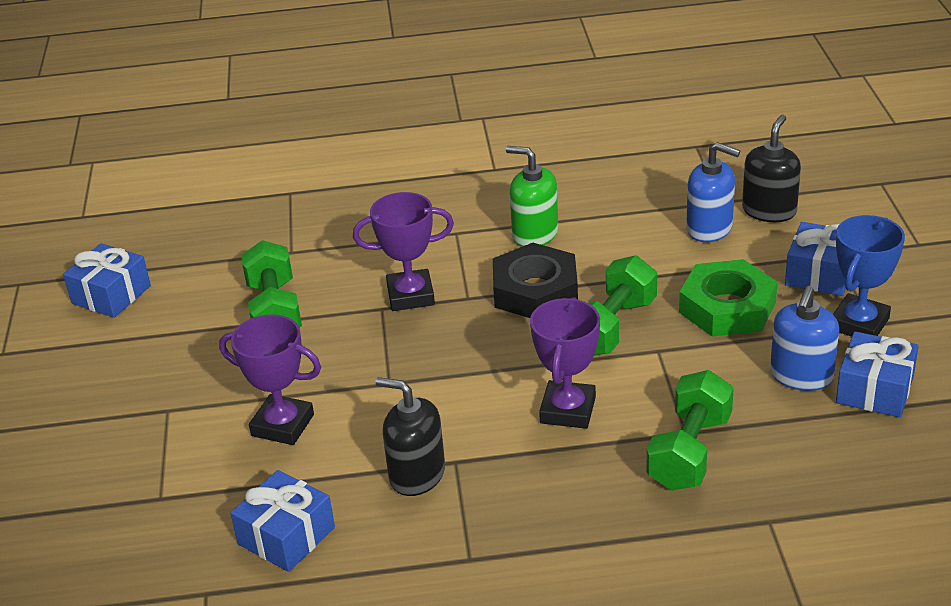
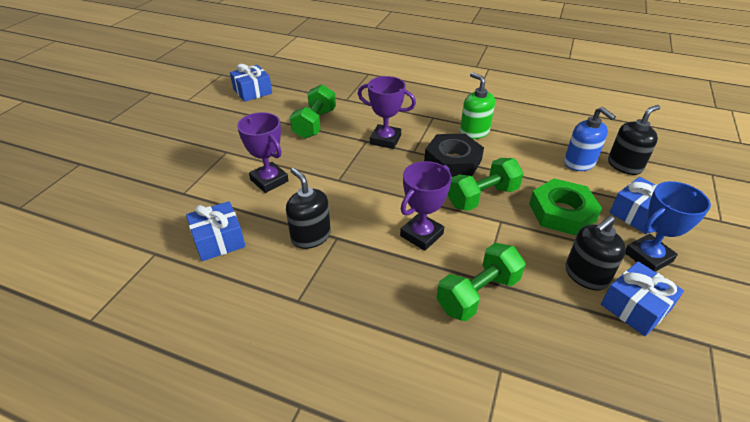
camera: 25 degrees right, 5 degrees up
(801, 376) = (586, 275): blue soap dispenser -> black soap dispenser

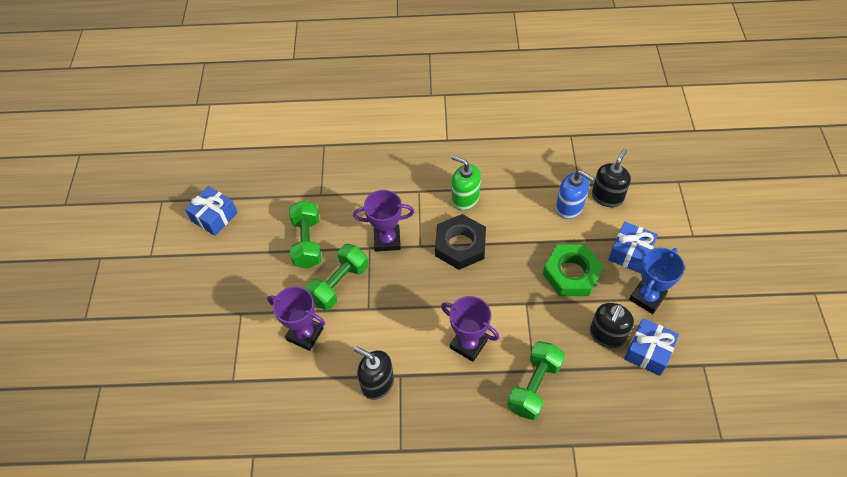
camera: 20 degrees left, 15 degrees up
(219, 240) = (300, 419): blue gift -> none
(421, 235) = (468, 344): purple trophy -> purple trophy turned 75 degrees counterclockwise
(482, 197) = (502, 281): green dumbbell -> green dumbbell (339, 284)

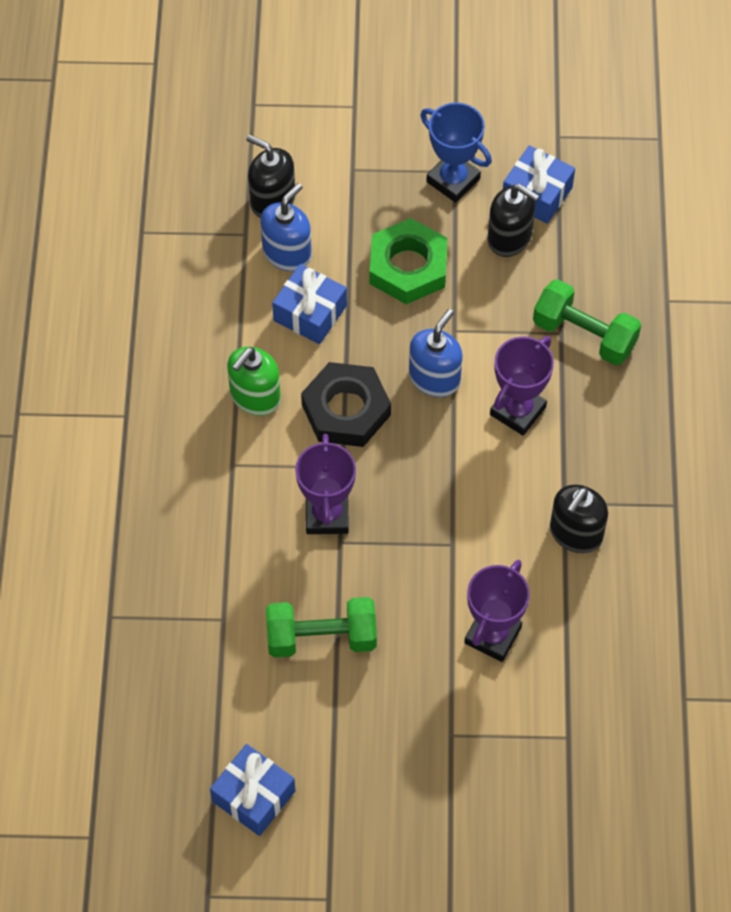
camera: 90 degrees left, 5 degrees up
(339, 284) = (406, 587): green dumbbell -> none
(488, 293) = (434, 378): none -> blue soap dispenser
(630, 253) = (378, 188): blue gift -> blue gift (310, 313)

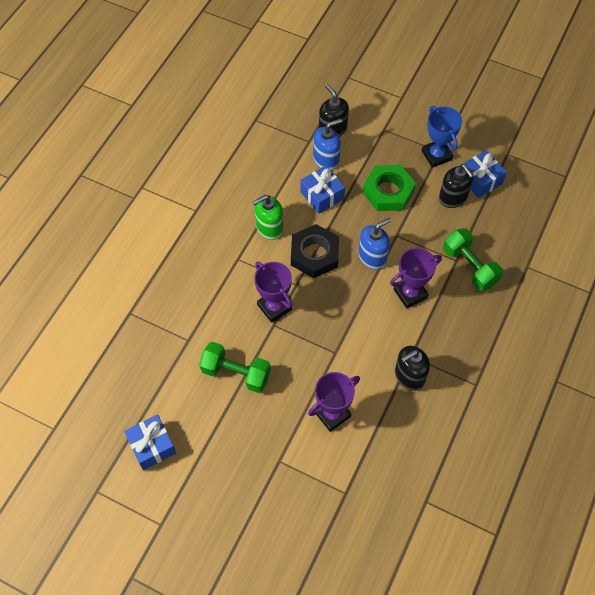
camera: 25 degrees right, 0 degrees up
(327, 515) = (274, 307): purple trophy -> purple trophy turned 60 degrees counterclockwise

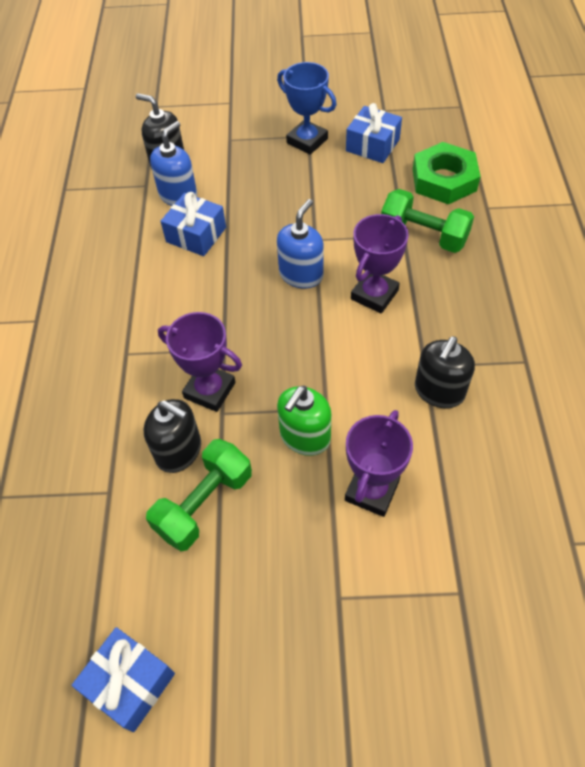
camera: 25 degrees left, 5 degrees down
(236, 373) = (204, 504): green dumbbell -> green dumbbell turned 45 degrees counterclockwise
(269, 227) = (148, 298): green soap dispenser -> green soap dispenser (305, 437)
(314, 254) = (226, 303): black nut -> none
(388, 191) = (275, 198): green nut -> green nut (444, 179)
(453, 197) = (354, 174): black soap dispenser -> black soap dispenser (179, 451)

